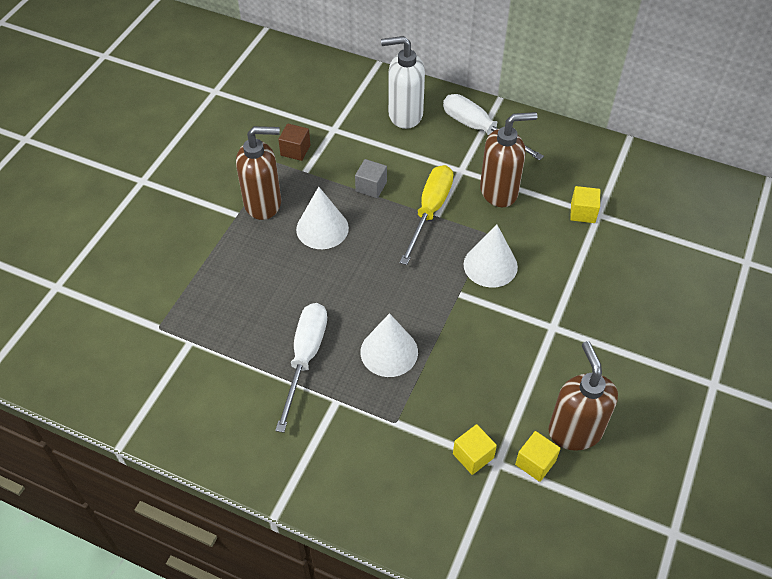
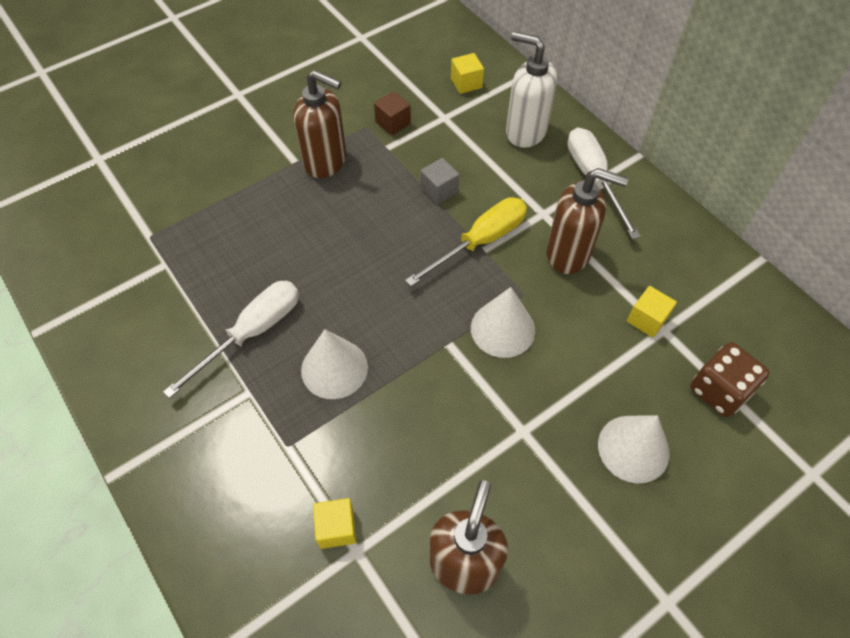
camera: 30 degrees right, 5 degrees up
(322, 228) = (362, 211): white cone -> white cone (633, 448)
(535, 462) = (395, 575): yellow cube -> yellow cube (466, 83)
(659, 237) = (719, 390): none -> brown dice

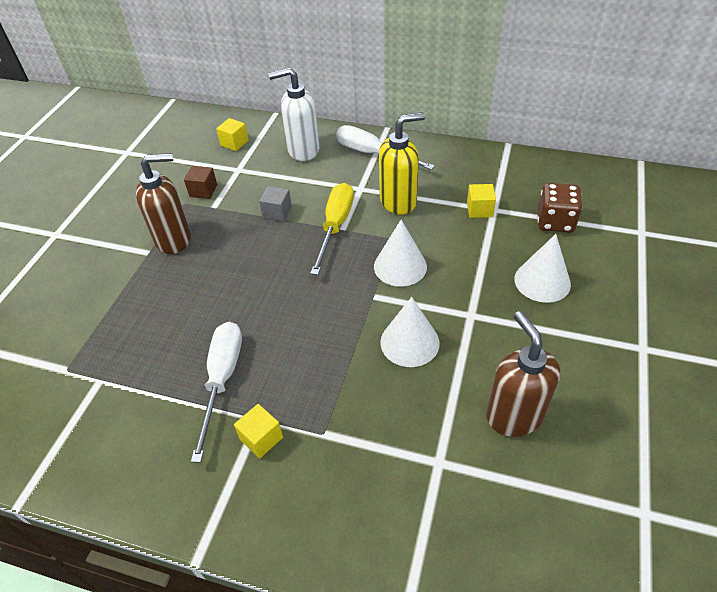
camera: 35 degrees left, 10 degrees down
(334, 368) = (309, 361): white cone -> white cone (409, 342)
(336, 528) = (411, 458): yellow cube -> yellow cube (261, 438)
(568, 254) = (398, 202): brown soap dispenser -> yellow soap dispenser

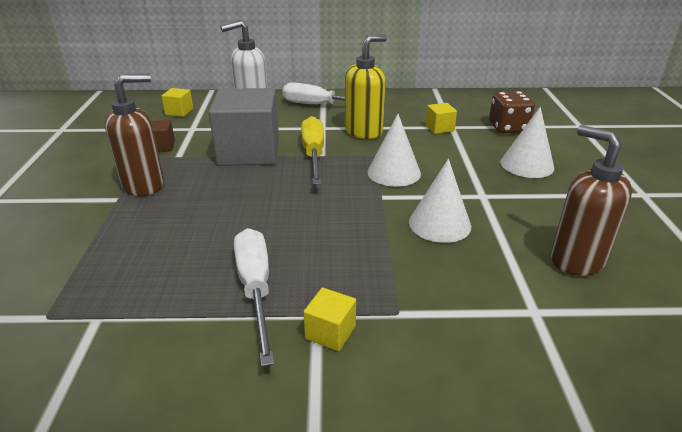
camera: 20 degrees left, 15 degrees down
(277, 212) = (249, 152): grey cube -> grey cube, size x2.36

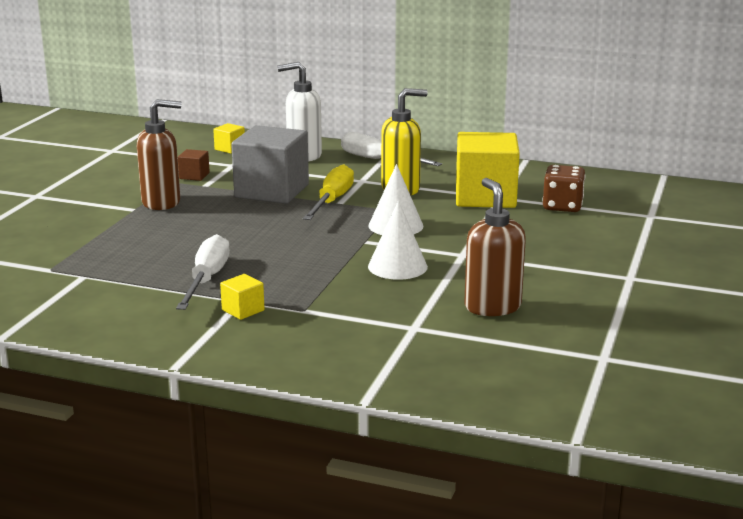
camera: 20 degrees right, 10 degrees down
(439, 128) = (485, 197): yellow cube -> yellow cube, size x2.36
(527, 164) = (539, 238): white cone -> none

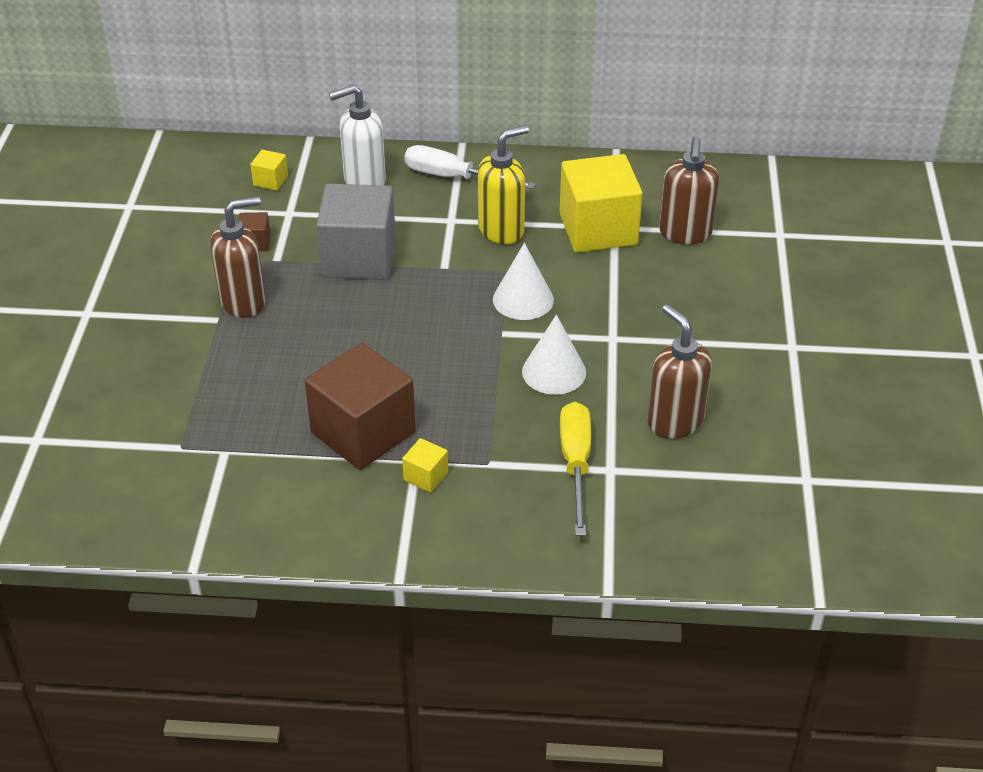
camera: 15 degrees left, 20 degrees up
(207, 280) = (363, 432): white screwdriver -> brown cube
(332, 201) = (435, 266): yellow screwdriver -> yellow screwdriver (576, 464)
(562, 206) = (685, 233): brown dice -> brown soap dispenser

